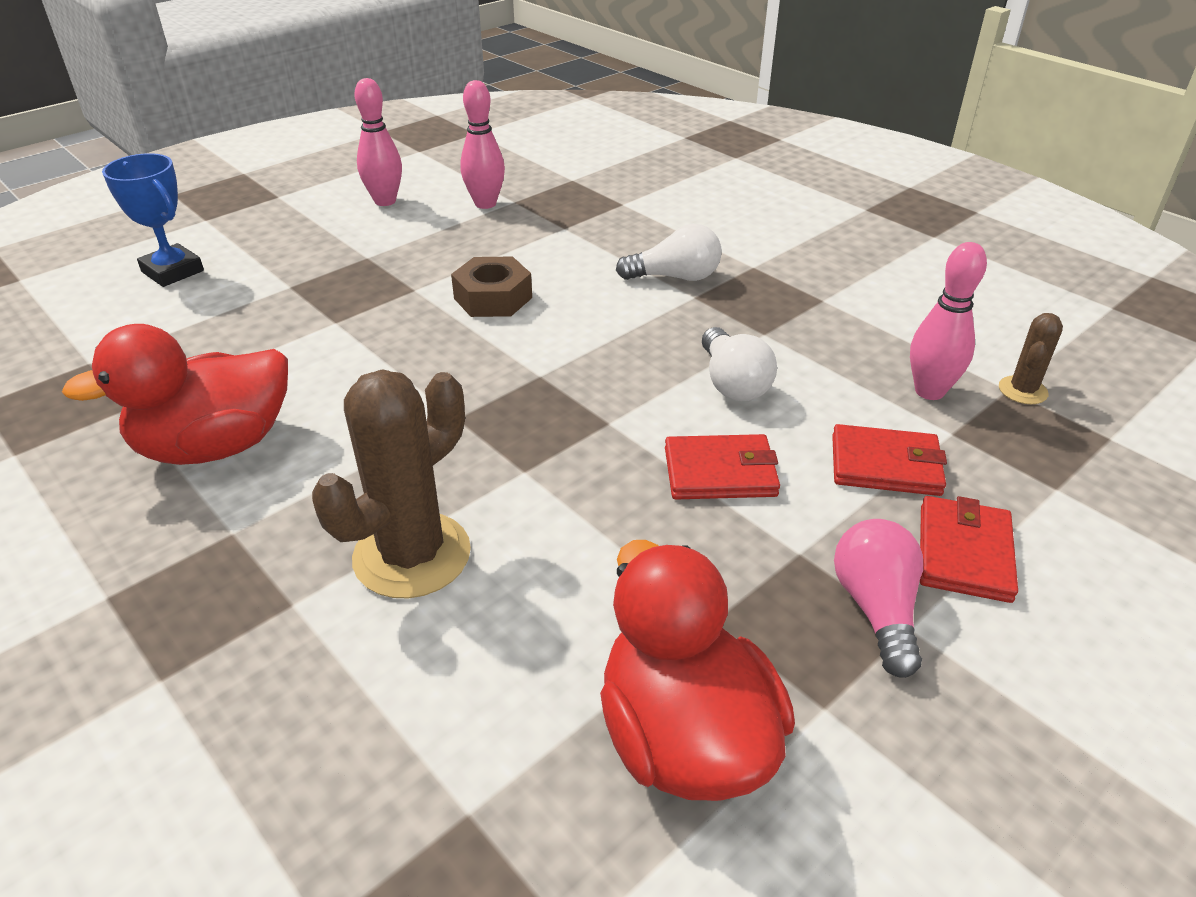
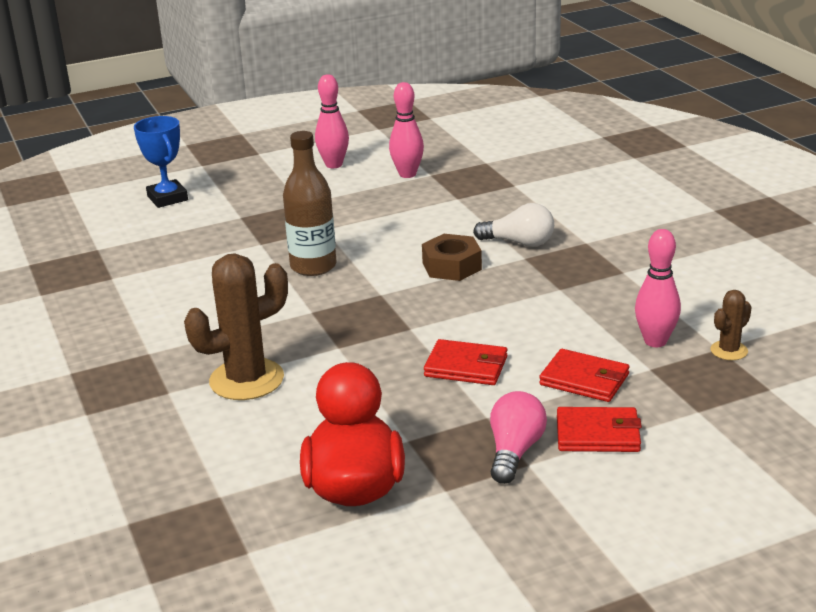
camera: 20 degrees right, 10 degrees down
(216, 446) = (156, 306): red duck -> none
(425, 346) = (313, 266): none -> brown bottle
(493, 298) = (376, 241): brown nut -> brown nut (451, 266)
(732, 383) = (512, 316): white light bulb -> none
(964, 553) = (598, 434): red wallet -> red wallet turned 60 degrees clockwise

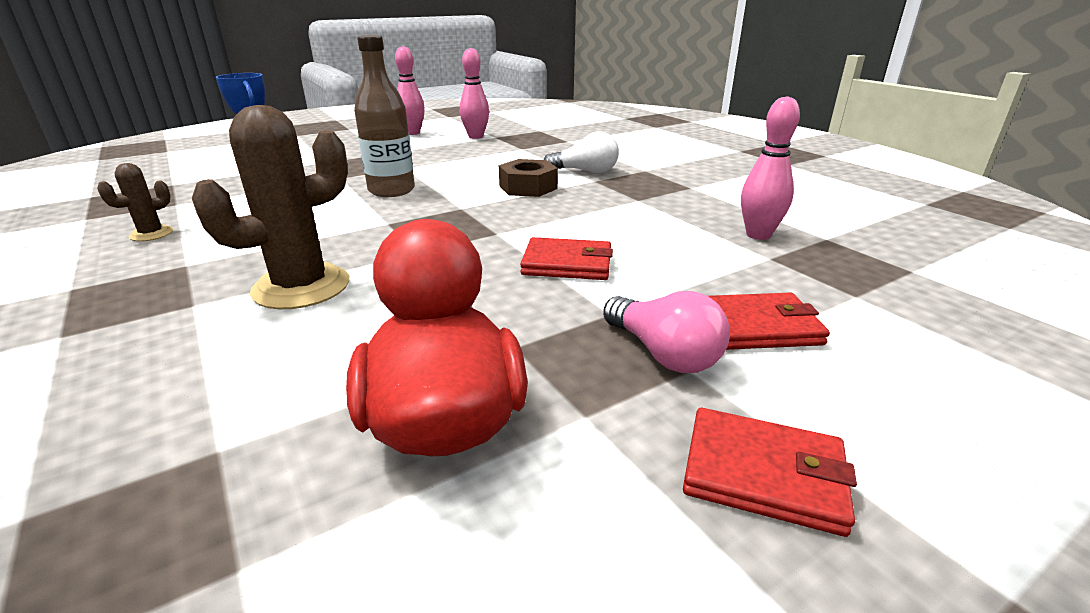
camera: 10 degrees left, 0 degrees up
(514, 452) = (663, 354): pink light bulb -> pink light bulb turned 135 degrees clockwise
(584, 379) = (706, 270): red wallet -> red wallet (763, 474)
(729, 351) = (838, 240): brown cactus -> brown cactus (151, 234)

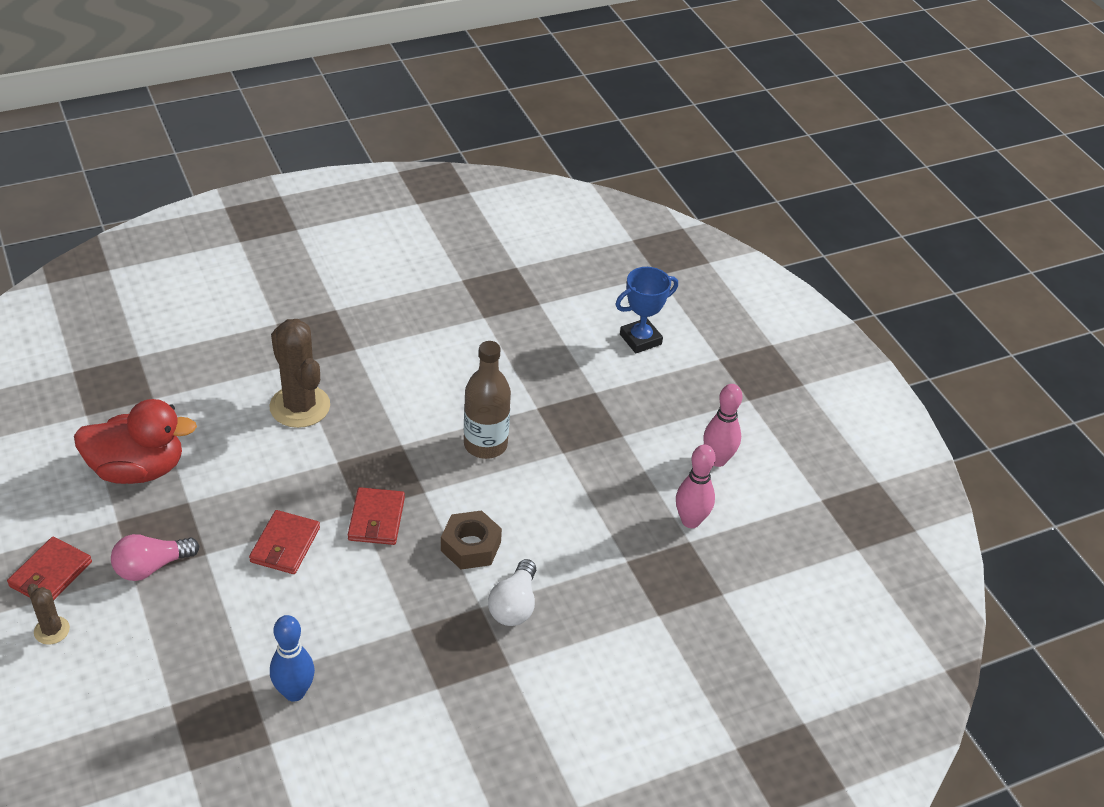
camera: 95 degrees right, 15 degrees up
(151, 234) = (417, 320): brown cactus -> brown cactus (52, 630)
(758, 235) = (294, 692): pink bowling pin -> blue bowling pin
(758, 326) = (158, 625): red wallet -> red wallet (376, 519)

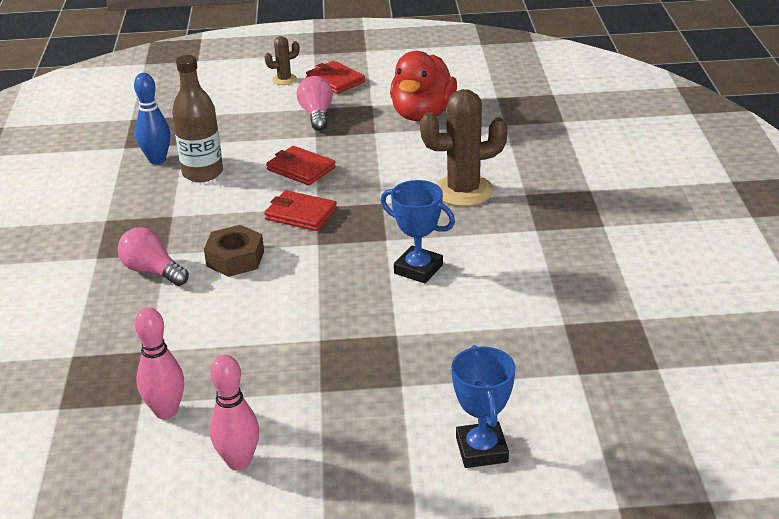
camera: 115 degrees right, 10 degrees down
(442, 412) = (418, 269): none -> blue trophy
(485, 445) = (358, 289): brown bottle -> brown bottle (202, 173)
(514, 605) = (153, 271): white light bulb -> pink light bulb

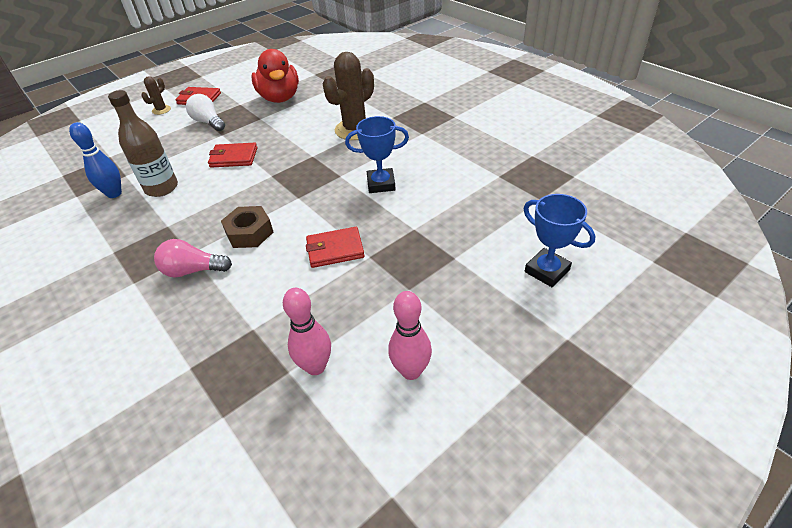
camera: 35 degrees left, 10 degrees up
(300, 214) = (265, 184): red wallet -> red wallet (335, 249)
(316, 115) = (208, 122): pink light bulb -> white light bulb

